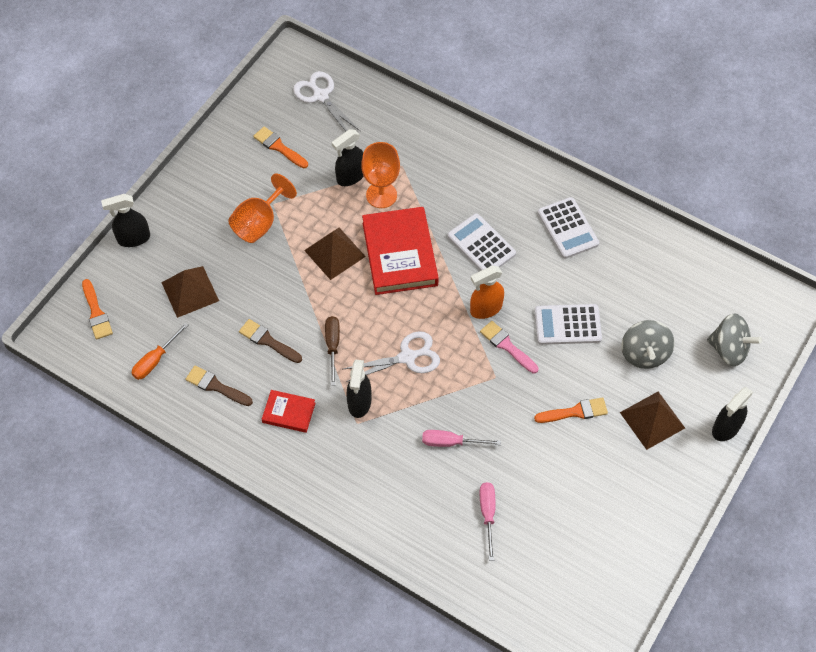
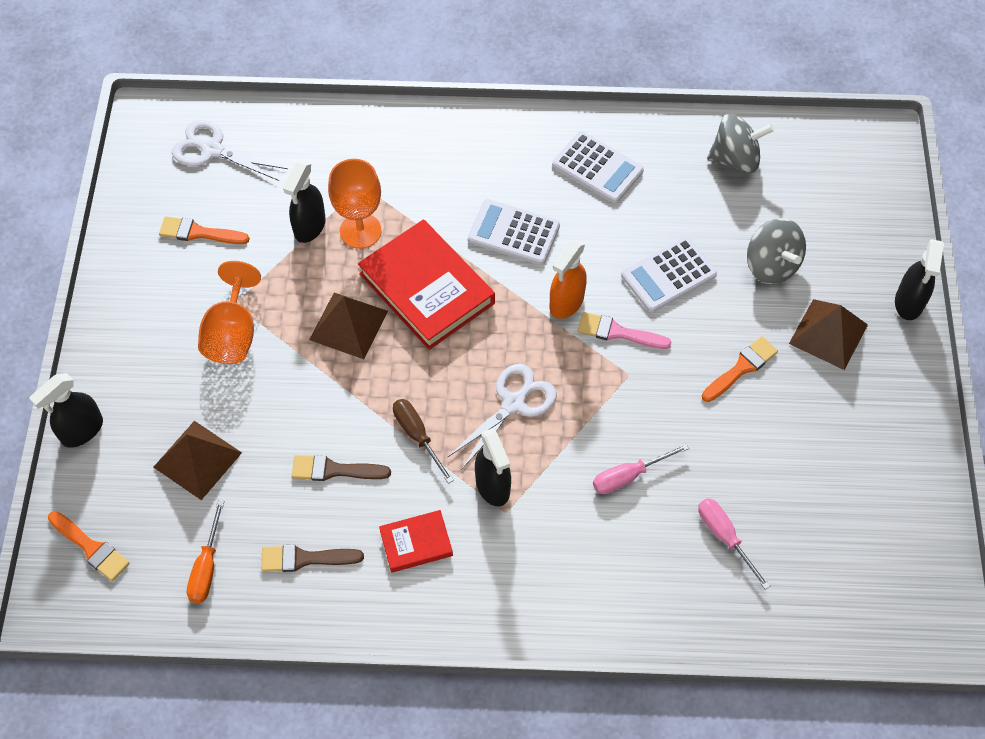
camera: 30 degrees left, 0 degrees up
(729, 349) = (854, 216): grey spinning top -> grey spinning top (735, 159)

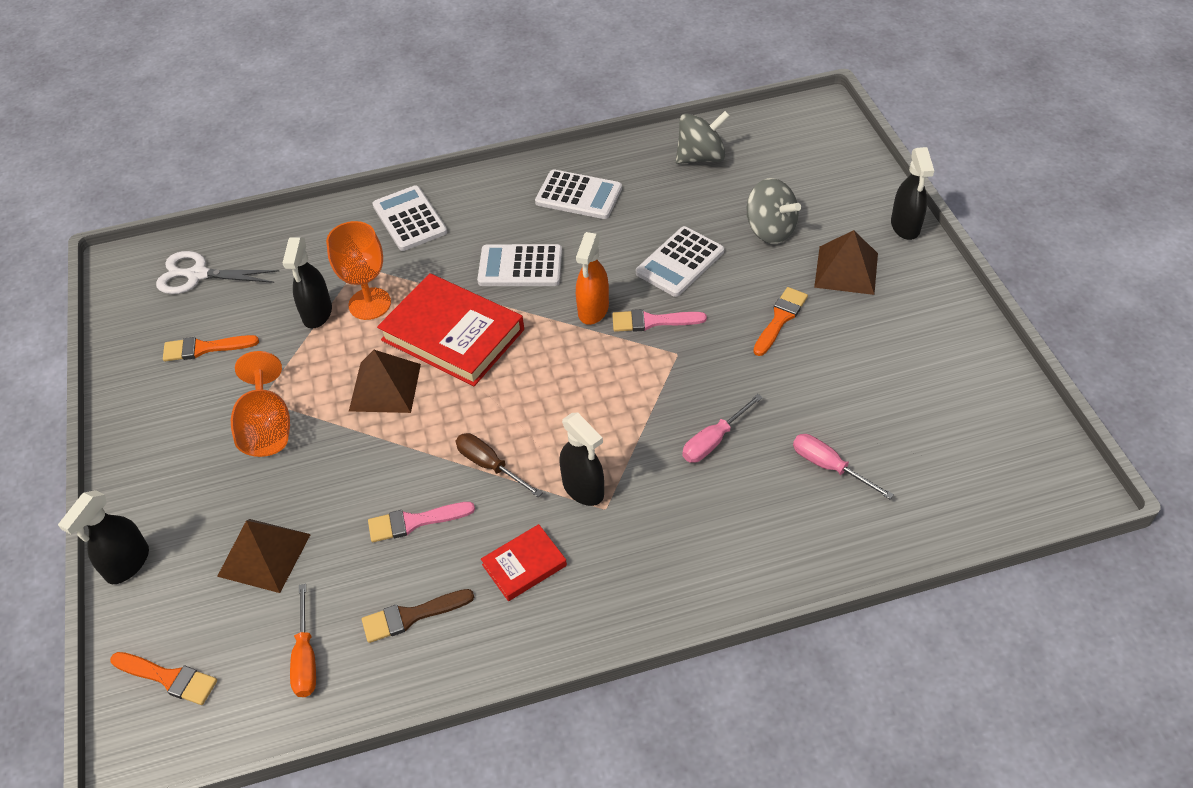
camera: 15 degrees left, 10 degrees down
(335, 470) = (415, 522): brown brush -> pink brush
(425, 146) = (409, 219): none -> white calculator
(514, 403) = (576, 409): white scissors -> none

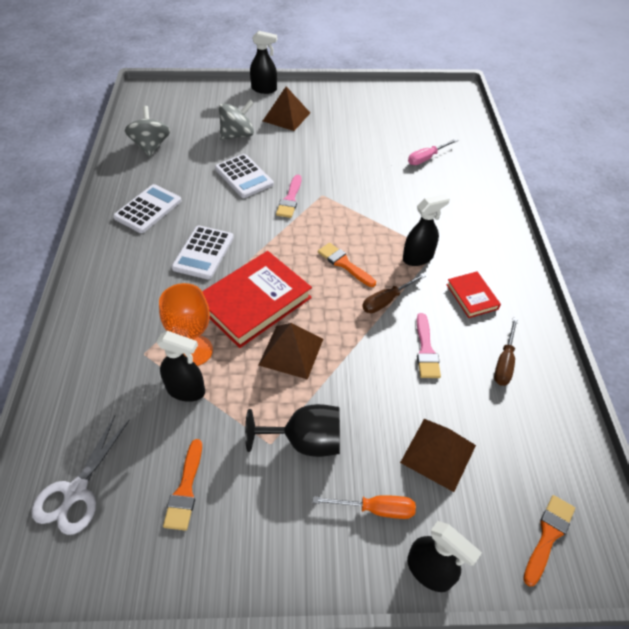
camera: 80 degrees left, 0 degrees up
(267, 428) = (305, 441): orange goblet -> black goblet
(306, 657) = (534, 432): orange screwdriver -> orange screwdriver (375, 509)
(409, 219) = (107, 310): white calculator -> none
(412, 616) = (504, 362): brown brush -> brown screwdriver
(593, 310) = (266, 224): orange spray bottle -> none
(714, 440) = (396, 195): pink screwdriver -> none
(780, 319) = (313, 149): orange brush -> orange brush (344, 264)

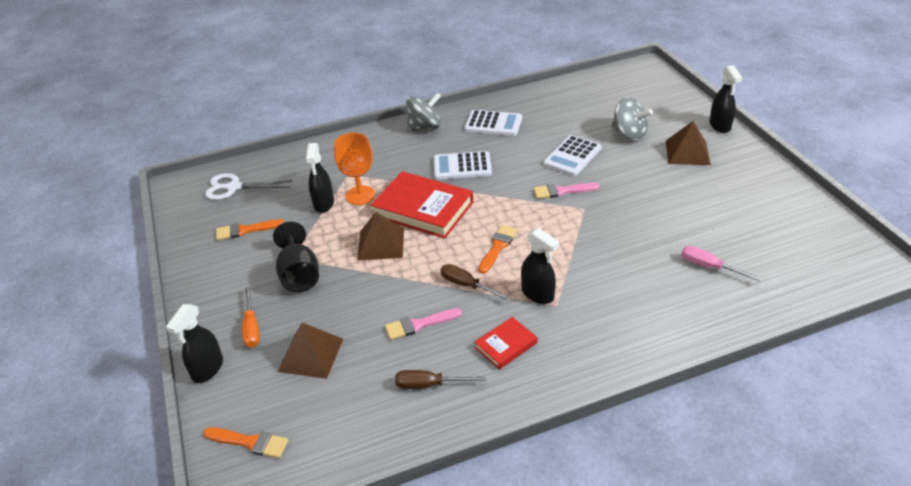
camera: 75 degrees right, 10 degrees down
(151, 146) = (571, 97): grey spinning top -> grey spinning top (424, 127)

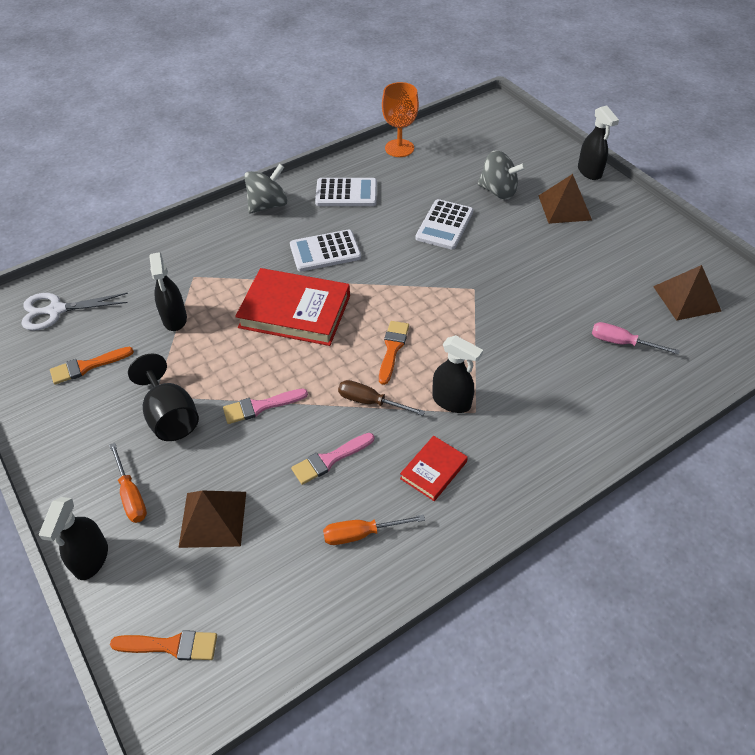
camera: 15 degrees left, 10 degrees up
(360, 195) = (216, 302): orange goblet -> orange goblet (399, 148)
(381, 244) = (257, 362): brown pyramid -> brown pyramid (686, 298)
(429, 385) = (361, 534): brown screwdriver -> orange screwdriver
(562, 191) = (445, 270): pink brush -> pink brush (261, 406)

